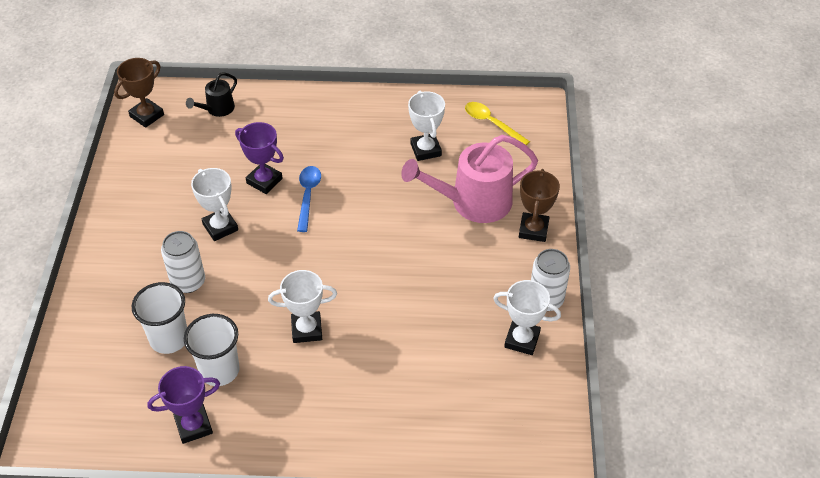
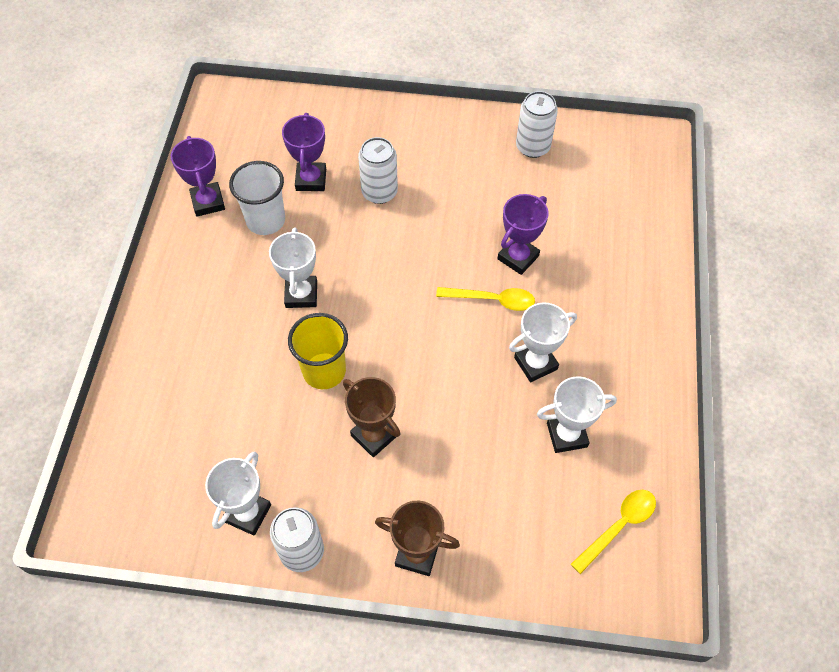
camera: 95 degrees right, 10 degrees up
(141, 174) = (532, 147): none -> white can
(147, 115) = (623, 147): brown trophy -> brown trophy (374, 435)
(169, 339) = (311, 180): white cup -> purple trophy
(217, 109) = (636, 211): black watering can -> none
(220, 227) = (451, 217): white trophy -> white trophy (535, 363)
(308, 196) = (492, 300): blue spoon -> yellow spoon
(385, 303) = (324, 371): none -> yellow cup
(473, 202) = (470, 484): pink watering can -> none

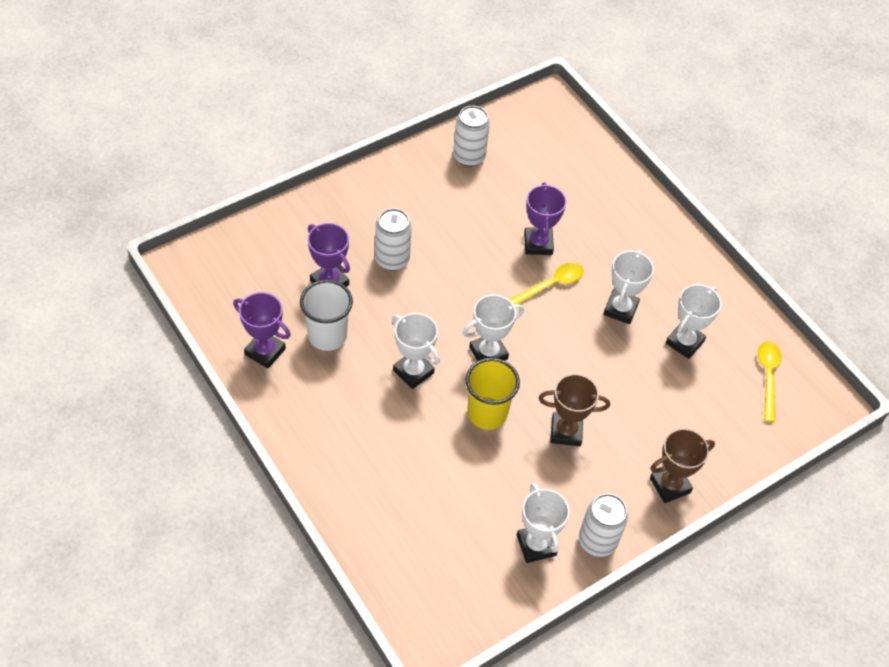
camera: 45 degrees left, 5 degrees down
(378, 321) = (488, 353): none -> white trophy

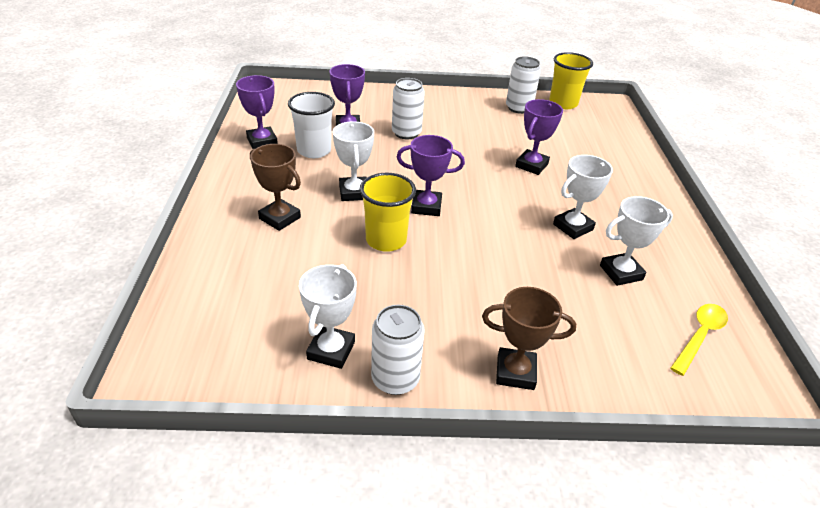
camera: 35 degrees right, 15 degrees down
(488, 353) = (426, 206): white trophy -> purple trophy
(506, 124) = (563, 103): none -> yellow cup
(550, 285) = (520, 190): yellow spoon -> none
(566, 432) = (444, 282): brown trophy -> brown trophy (280, 218)

